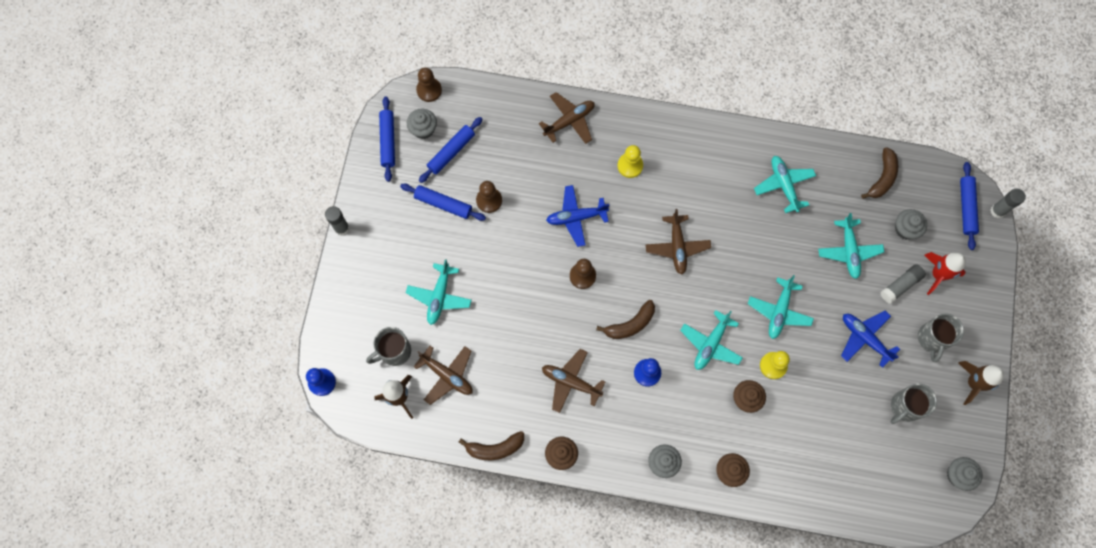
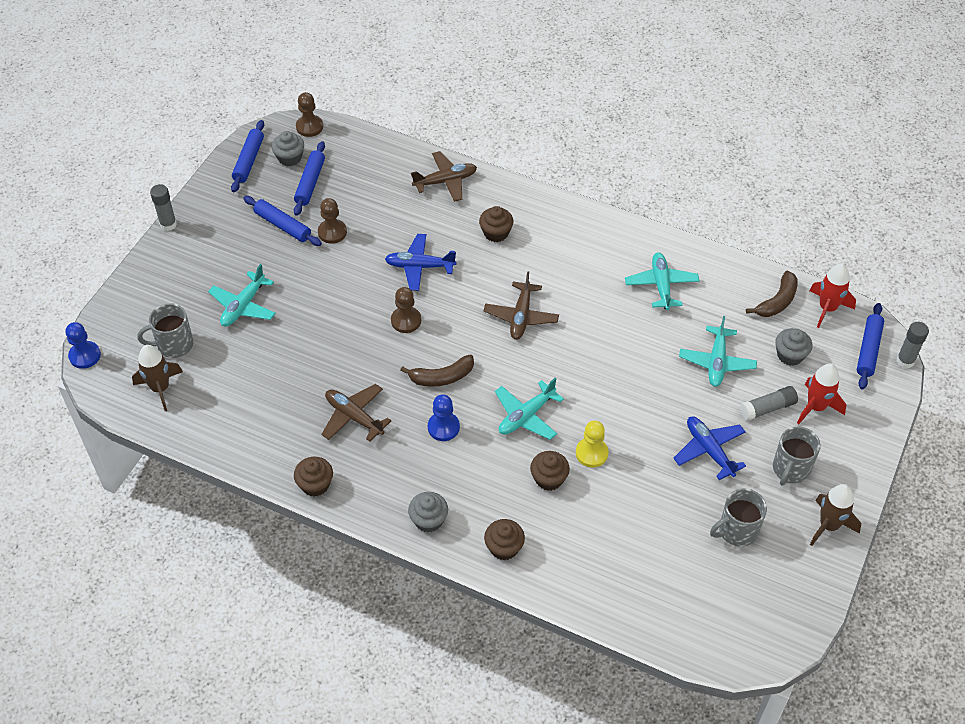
camera: 15 degrees right, 20 degrees down
(447, 375) = (221, 380): brown plane -> none
(451, 152) = (310, 183): blue rolling pin -> blue rolling pin turned 45 degrees counterclockwise
(495, 448) = (244, 461): brown banana -> none
(630, 166) = (496, 233): yellow pawn -> brown cupcake
(779, 311) = (616, 402): turquoise plane -> none
(924, 174) = (827, 308): none -> red rocket
(958, 475) = (782, 618): grey cupcake -> none

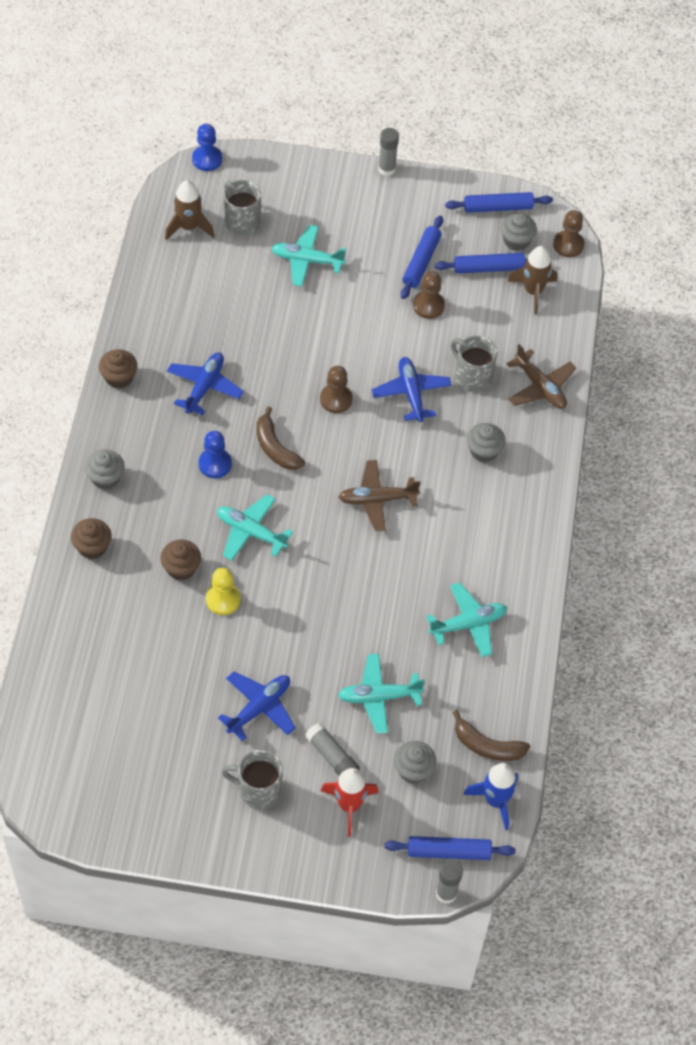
camera: 70 degrees right, 5 degrees up
(354, 417) = (204, 387): brown plane -> blue plane
(496, 233) = (484, 451): brown cupcake -> grey cupcake
(736, 531) = (167, 749): grey mug -> grey mug (472, 376)
(827, 308) = (495, 800): red rocket -> blue rocket
(828, 525) = (198, 836): brown rocket -> brown rocket (533, 291)

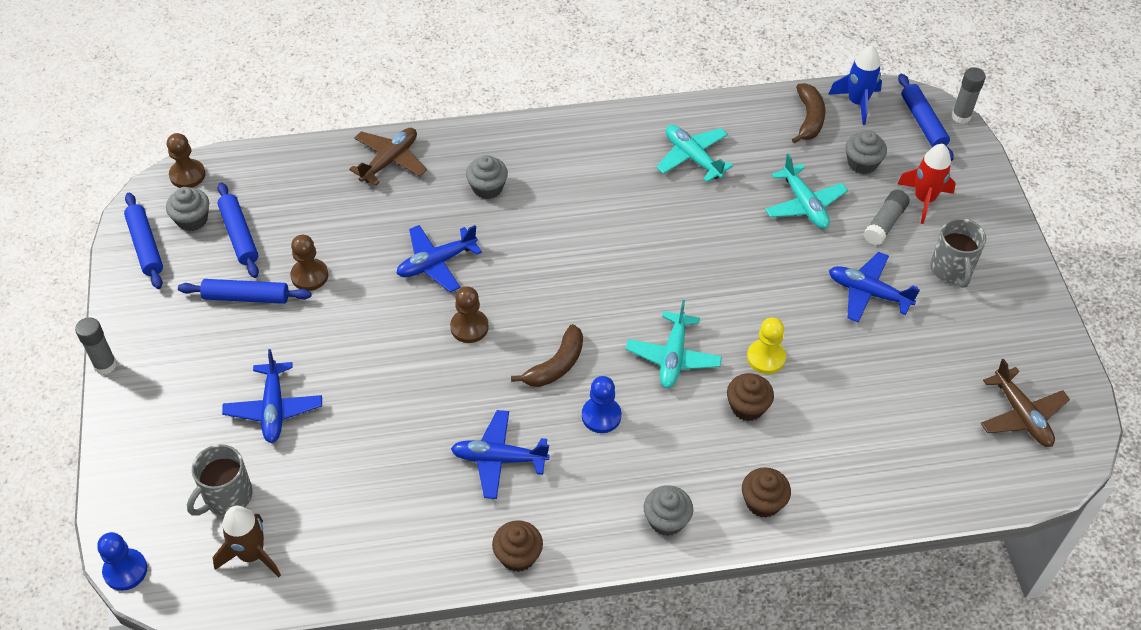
camera: 105 degrees left, 5 degrees down
(307, 260) = (274, 408): turquoise plane -> blue plane
(377, 499) = (584, 259): brown plane -> brown plane (1021, 415)
(472, 376) = (395, 217): grey mug -> none
(533, 291) = (262, 191): brown rocket -> none

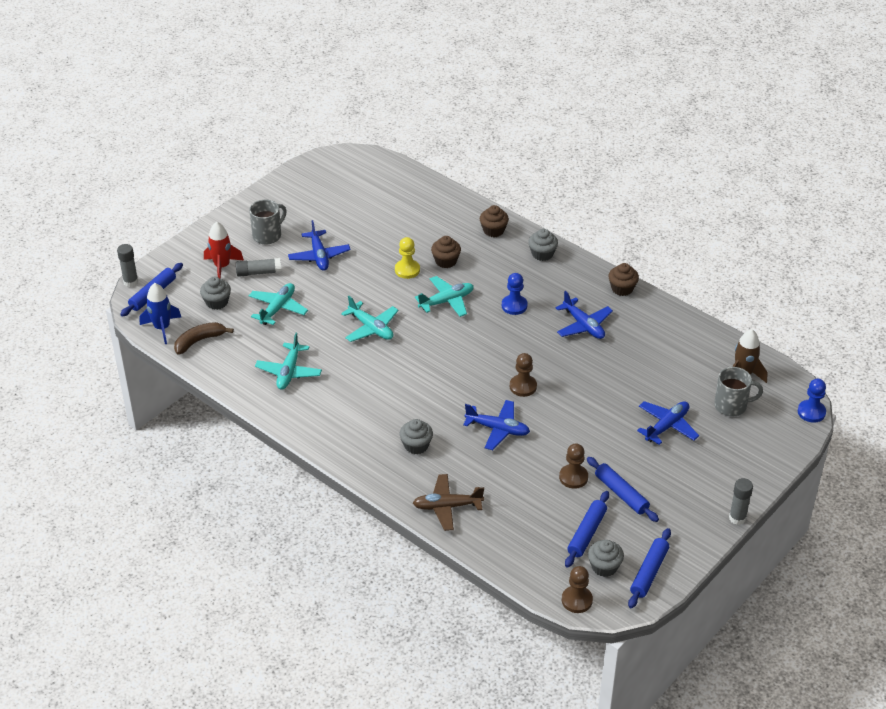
camera: 130 degrees left, 10 degrees down
(556, 365) = (505, 339): brown banana -> none
(694, 261) = (371, 328): none -> turquoise plane
(1021, 415) = (342, 177): brown plane -> none

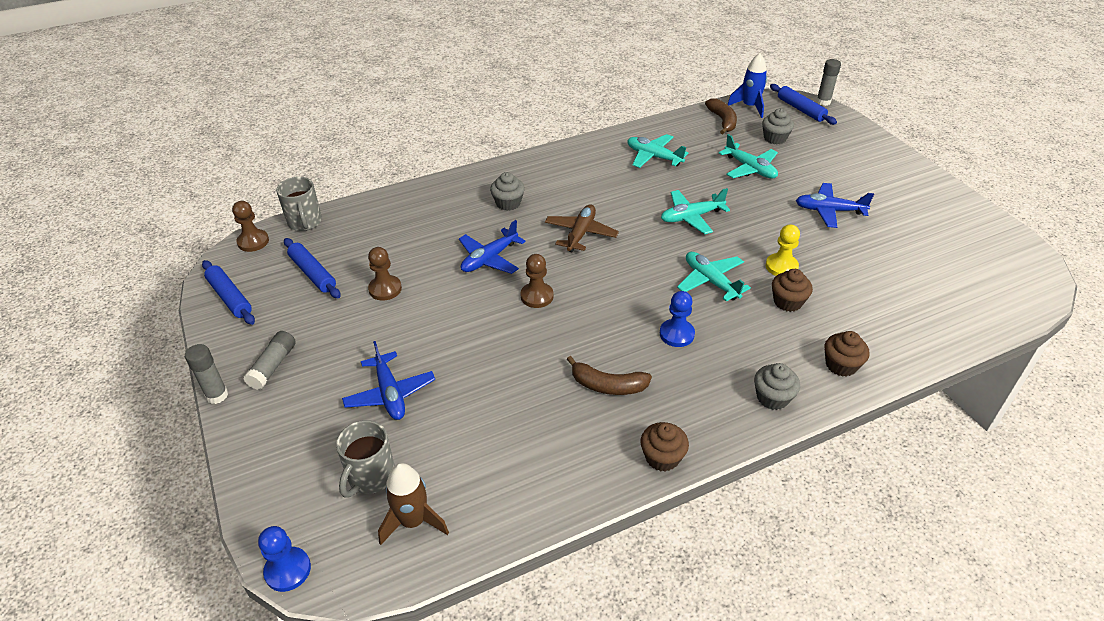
camera: 115 degrees right, 0 degrees up
(222, 266) = (830, 150): red rocket -> none
(259, 272) = (813, 168): grey glue stick -> grey glue stick (273, 366)
(268, 235) = (877, 186): grey mug -> grey mug (305, 222)
(446, 301) = (711, 281): turquoise plane -> turquoise plane turned 150 degrees clockwise
(447, 506) = (422, 201): brown plane -> brown plane (580, 234)
(583, 325) = (608, 385): blue plane -> brown banana
(604, 566) = (267, 271): grey cupcake -> none
(621, 493) = (334, 315): blue rolling pin -> none

